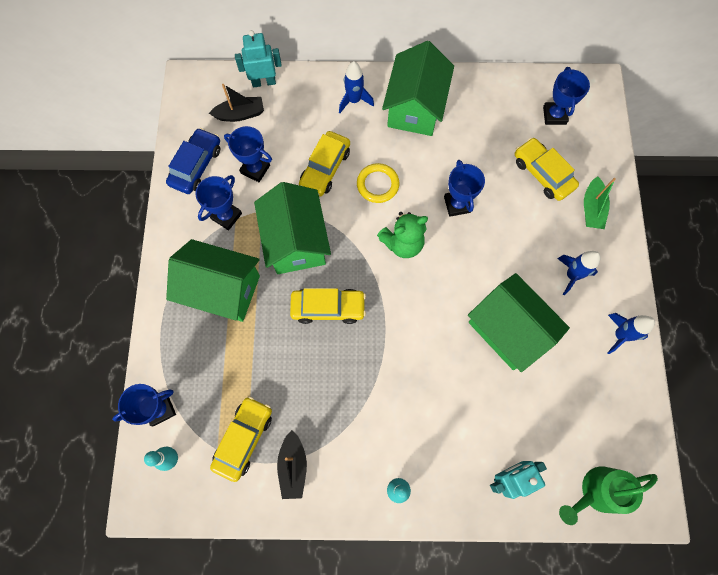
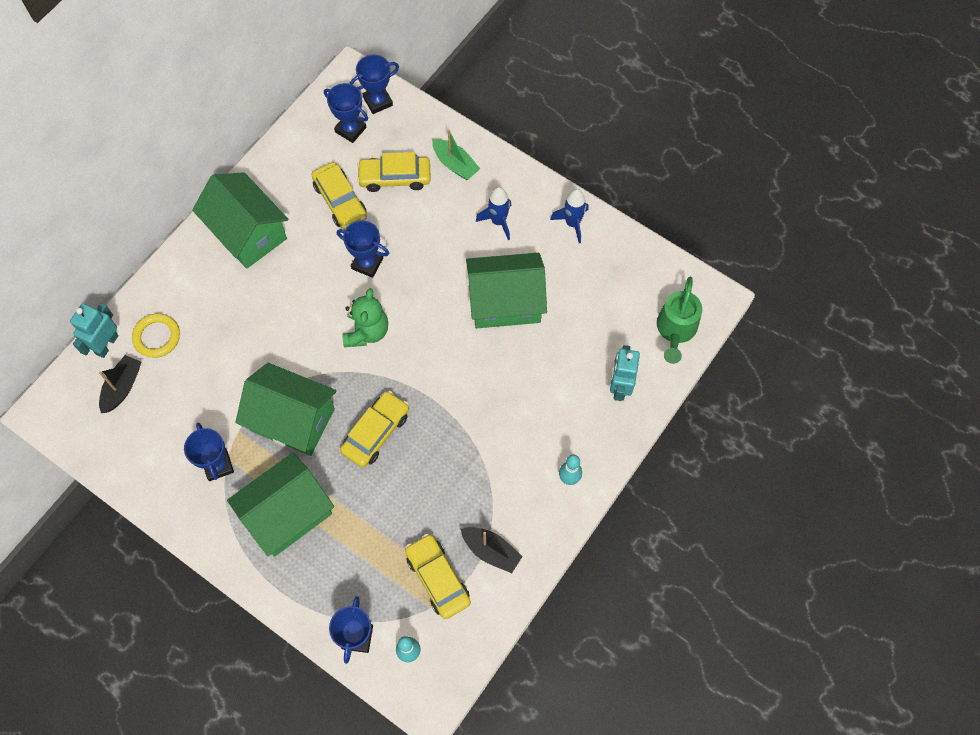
camera: 55 degrees left, 5 degrees down
(196, 166) = (143, 461): blue car -> none
(255, 169) = (192, 410): blue trophy -> blue trophy (378, 101)
(325, 168) = (242, 348): yellow car -> yellow car (340, 201)
(354, 100) = (196, 278): blue rocket -> none
(377, 184) = (295, 315): yellow ring -> yellow ring (157, 337)

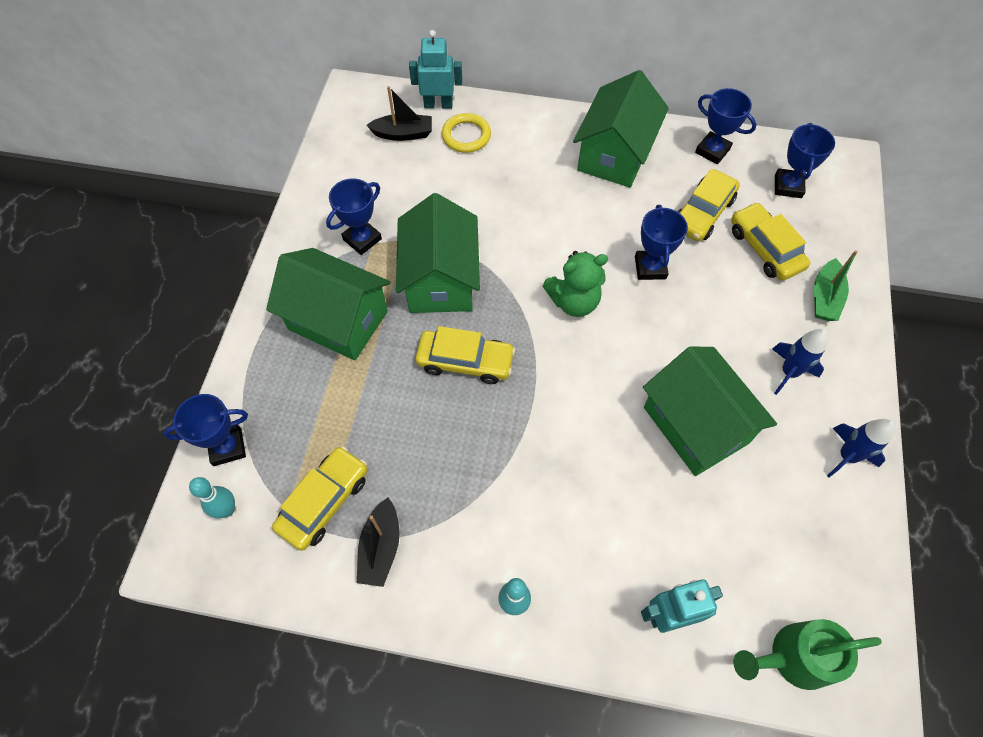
camera: 65 degrees right, 5 degrees down
(378, 101) = (838, 195): blue trophy -> blue trophy (712, 151)

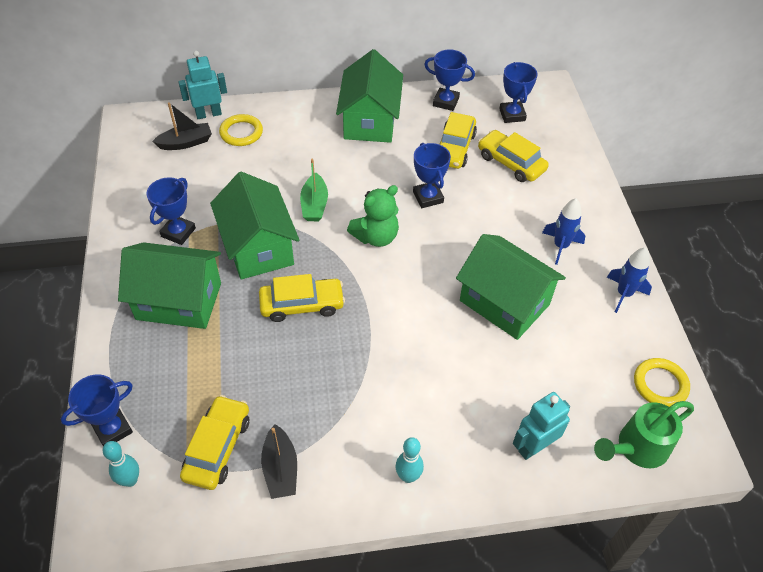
camera: 20 degrees left, 10 degrees down
(824, 298) = (567, 187): green boat -> green boat (314, 205)
(851, 586) = (660, 384): none -> yellow ring

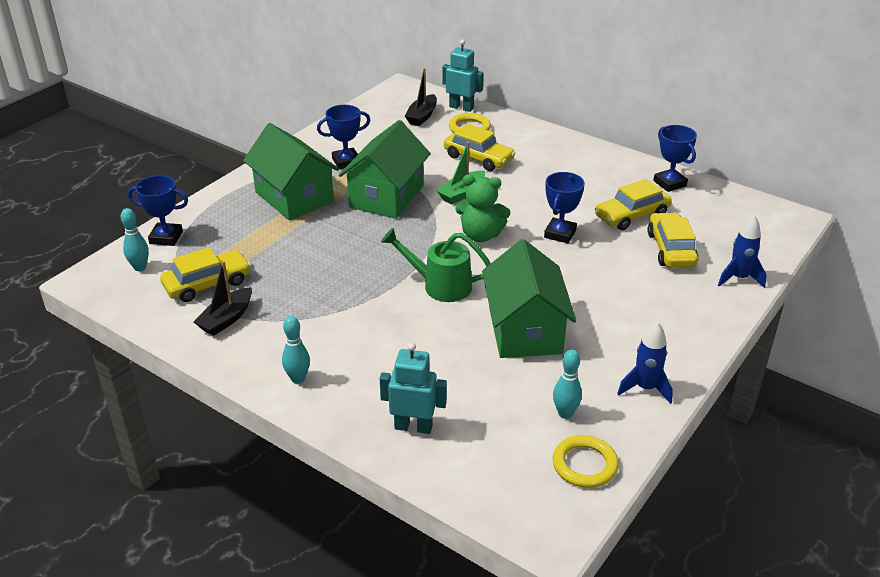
camera: 45 degrees right, 15 degrees down
(186, 143) = (422, 116): black boat -> black boat turned 90 degrees clockwise
(302, 305) = (369, 243): yellow car -> yellow car (478, 158)
(370, 121) = (582, 166): green house -> none
(512, 115) = (722, 219): blue trophy -> none
(560, 246) = (633, 325): blue rocket -> blue rocket (739, 278)
(605, 353) = (565, 413): none -> turquoise bowling pin
(636, 448) = (497, 487): green watering can -> green watering can (440, 285)

